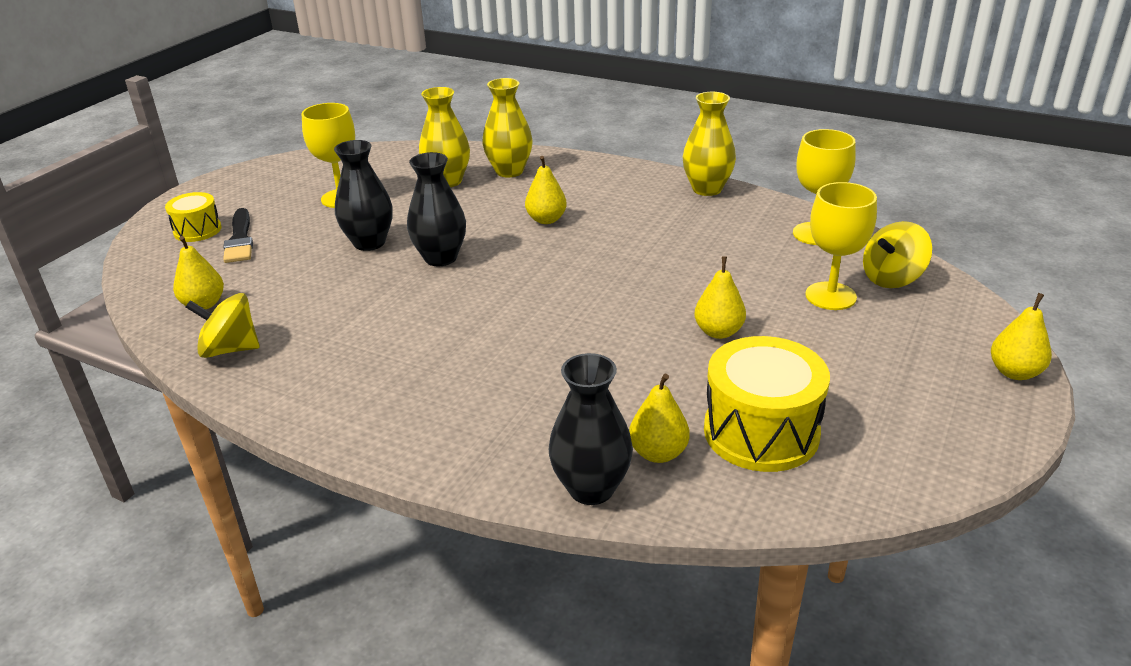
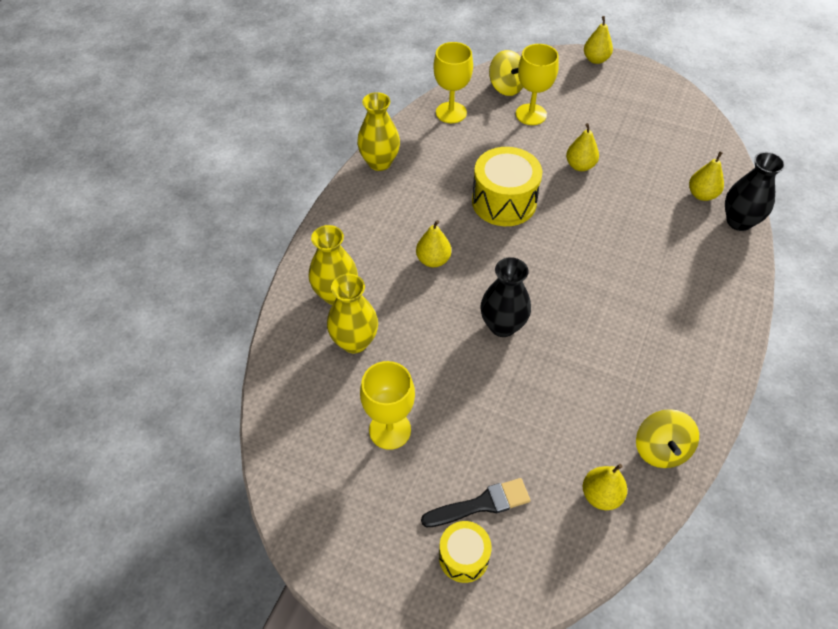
camera: 95 degrees left, 20 degrees up
(369, 243) = (480, 384): black vase -> none
(761, 432) = (671, 154): yellow drum -> yellow drum (504, 202)

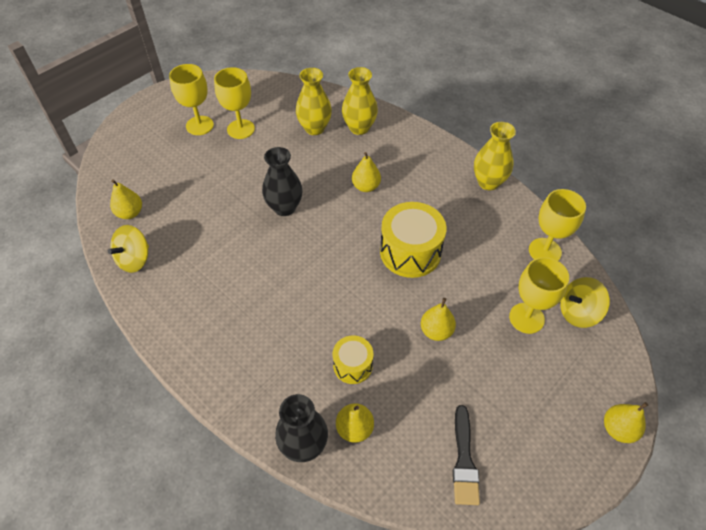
camera: 110 degrees right, 0 degrees up
(403, 490) = (199, 125): none -> yellow goblet
(463, 557) = (144, 139): yellow drum -> yellow drum (353, 365)
(481, 504) = (167, 155): black brush -> black brush (464, 460)
(660, 449) = (134, 259): yellow spinning top -> yellow spinning top turned 75 degrees counterclockwise

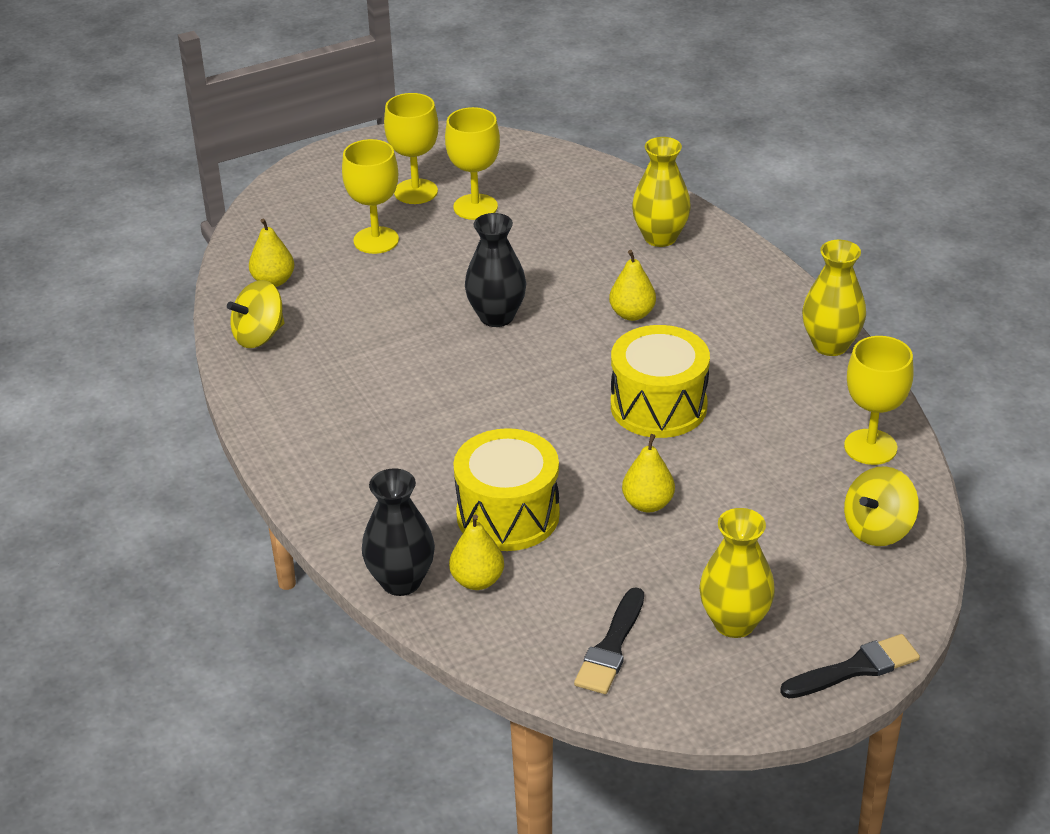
camera: 20 degrees right, 15 degrees down
(314, 128) = (589, 226): yellow vase -> yellow vase (734, 623)
(353, 365) = (508, 515): yellow drum -> yellow drum, size x1.76
(526, 318) = (793, 518): yellow goblet -> yellow goblet (376, 240)
(578, 312) = (878, 529): yellow spinning top -> yellow spinning top turned 45 degrees counterclockwise
(618, 429) = (855, 668): yellow pear -> black brush

